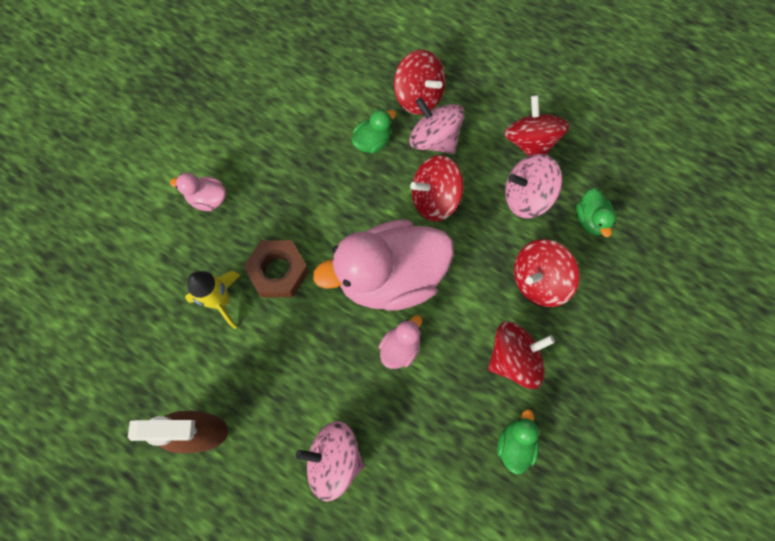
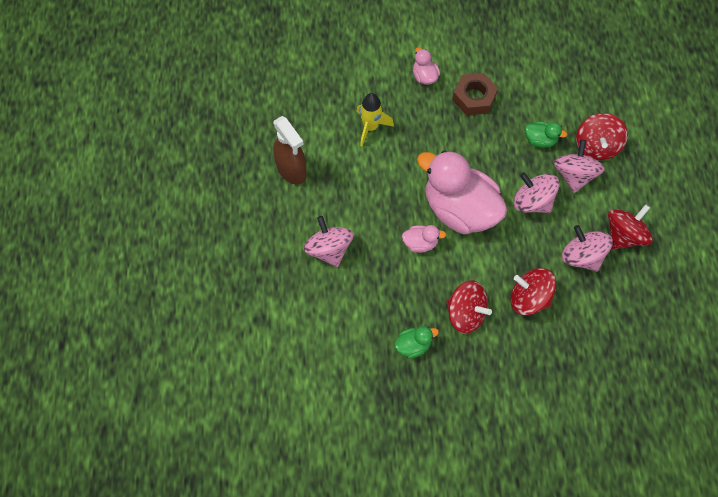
camera: 55 degrees right, 5 degrees down
(278, 271) = (412, 145): brown nut -> brown nut (474, 97)
(434, 199) = (532, 201): red spinning top -> pink spinning top
(590, 220) = (599, 306): green duck -> none

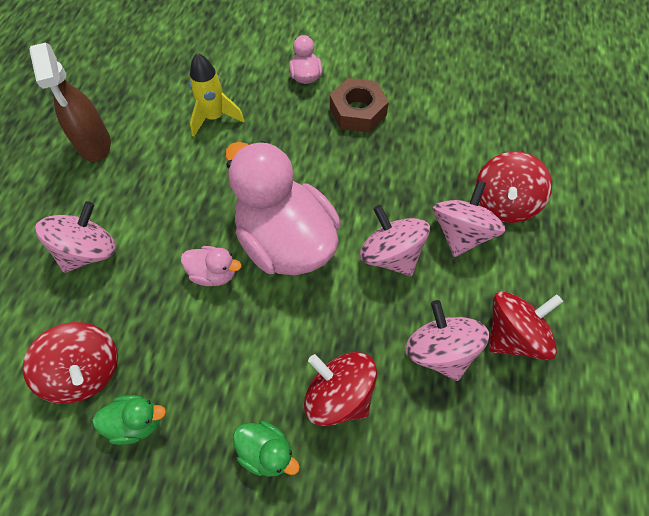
camera: 15 degrees right, 5 degrees down
(329, 249) = (89, 252): pink spinning top -> pink spinning top turned 45 degrees clockwise
(465, 313) = (235, 393): red spinning top -> red spinning top (86, 371)
(540, 140) = (427, 179): green duck -> green duck (266, 452)

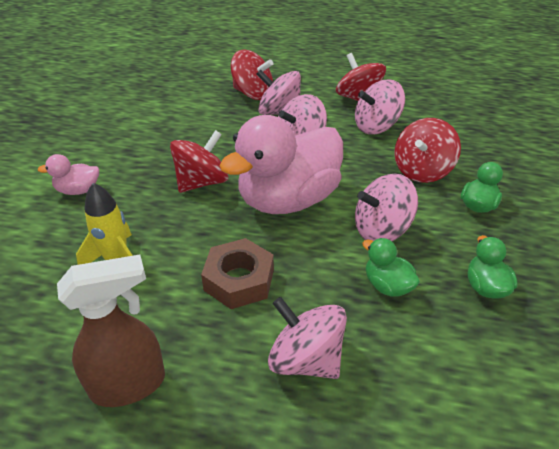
camera: 90 degrees left, 20 degrees down
(86, 371) = (451, 336): red spinning top -> red spinning top (202, 182)
(154, 324) = (387, 285): none -> green duck
(214, 273) = (325, 246): pink duck -> none
(232, 329) = (381, 230): none -> pink spinning top
(357, 111) = (140, 157): brown nut -> brown nut (239, 280)

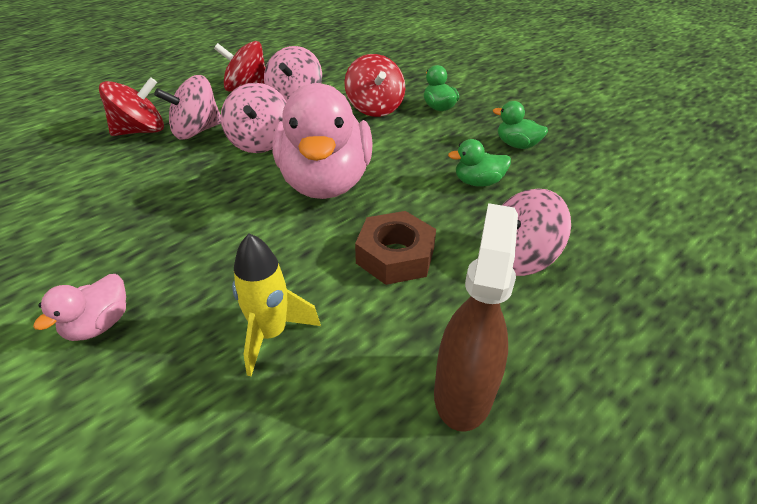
camera: 55 degrees left, 0 degrees up
(202, 182) = (229, 221): red spinning top -> none
(381, 230) = (417, 156): pink spinning top -> none

